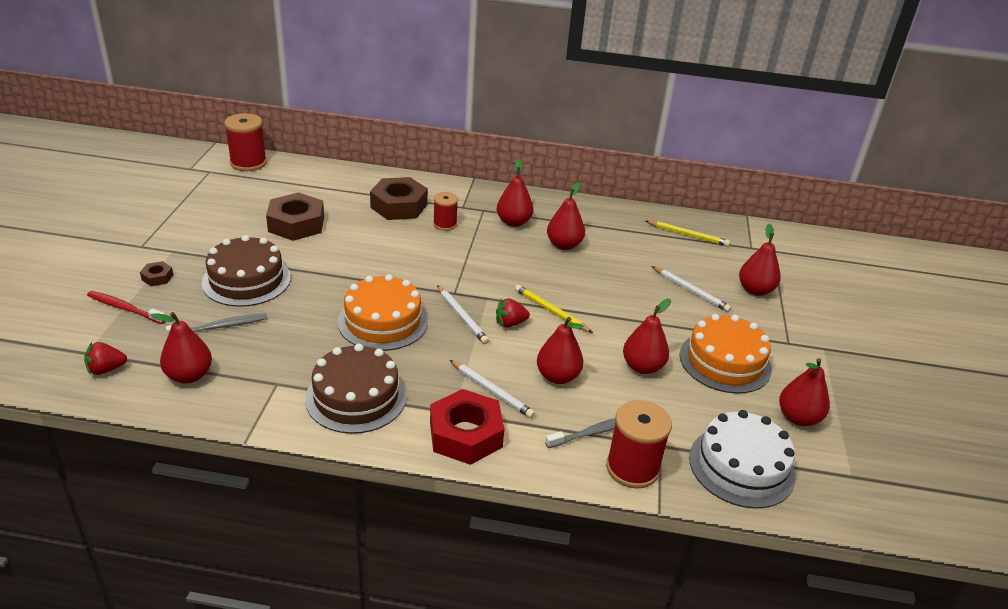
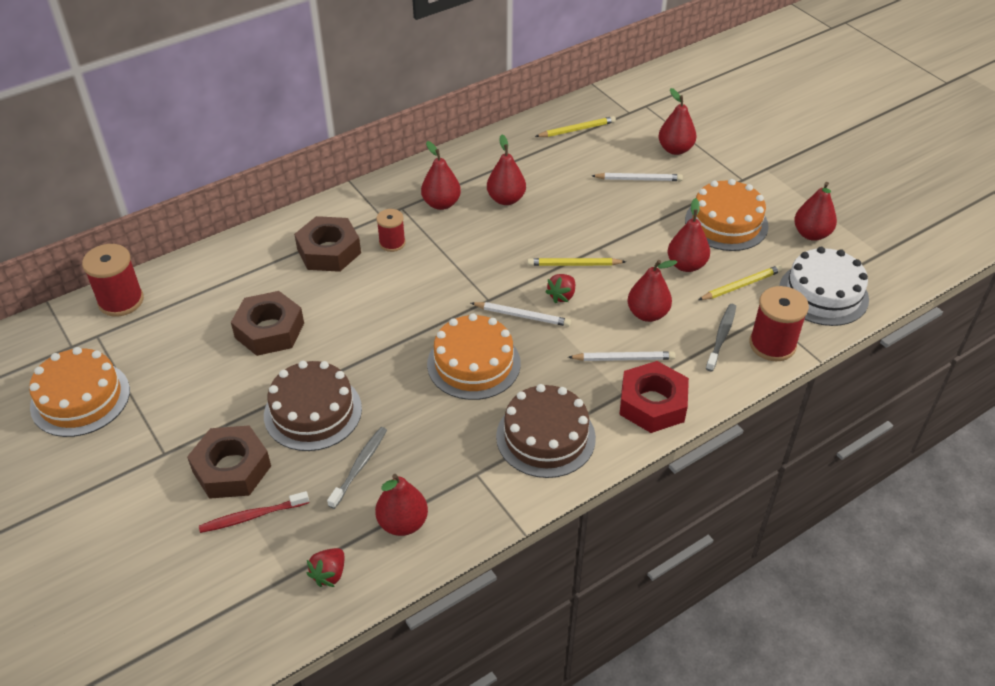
camera: 40 degrees left, 10 degrees up
(151, 194) = (80, 398): none -> orange cake
(157, 277) = (232, 469): brown nut -> brown nut, size x2.20
(670, 410) = (741, 285): none -> yellow pencil

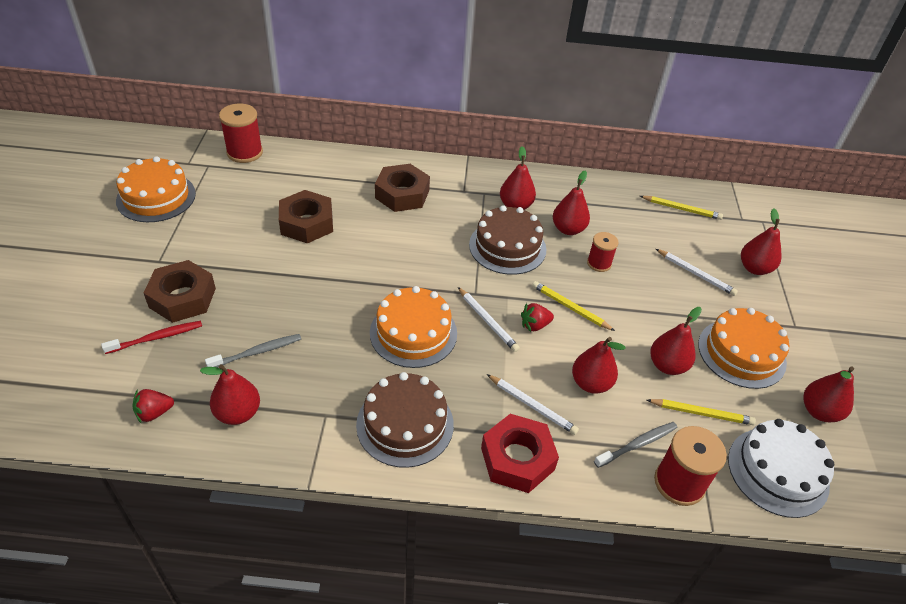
camera: 35 degrees right, 0 degrees up
(251, 516) = (157, 337): red toothbrush -> red toothbrush turned 135 degrees clockwise
(313, 412) = (271, 294): brown cake -> brown cake (507, 247)
(392, 243) = (450, 213): red spool -> red spool (599, 263)

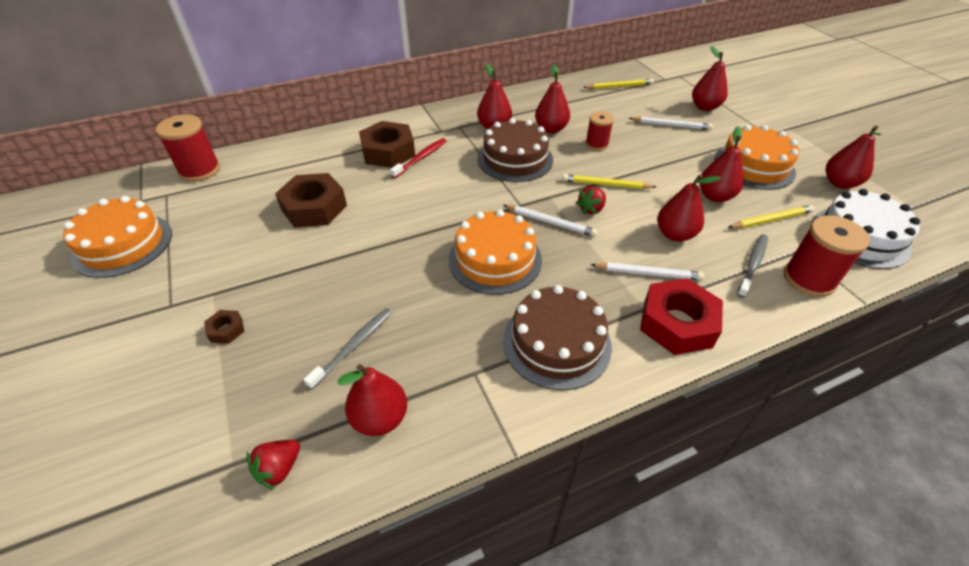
camera: 25 degrees left, 0 degrees up
(157, 337) = (224, 384): red toothbrush -> red toothbrush (421, 158)
(182, 298) = (226, 330): brown nut -> brown nut, size x0.46

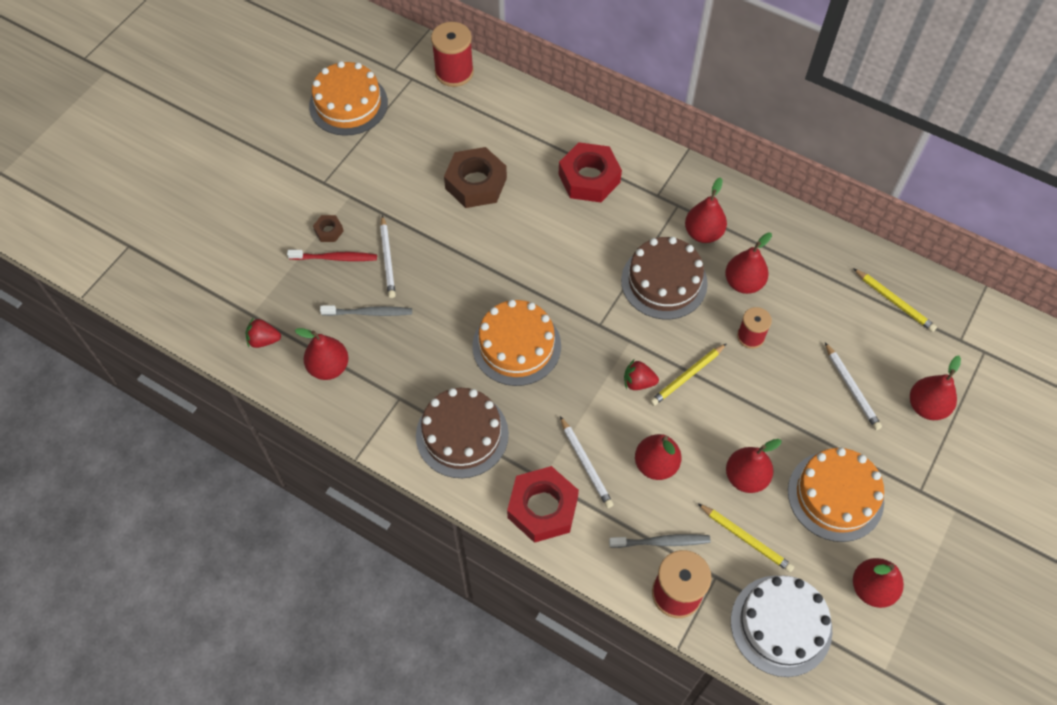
camera: 55 degrees right, 15 degrees up
(388, 152) = (589, 178): brown nut -> red nut
(421, 158) = (601, 209): red toothbrush -> red toothbrush (335, 258)
(550, 222) = (594, 360): white pencil -> white pencil (387, 259)
(605, 184) = (687, 376): yellow pencil -> yellow pencil turned 105 degrees counterclockwise

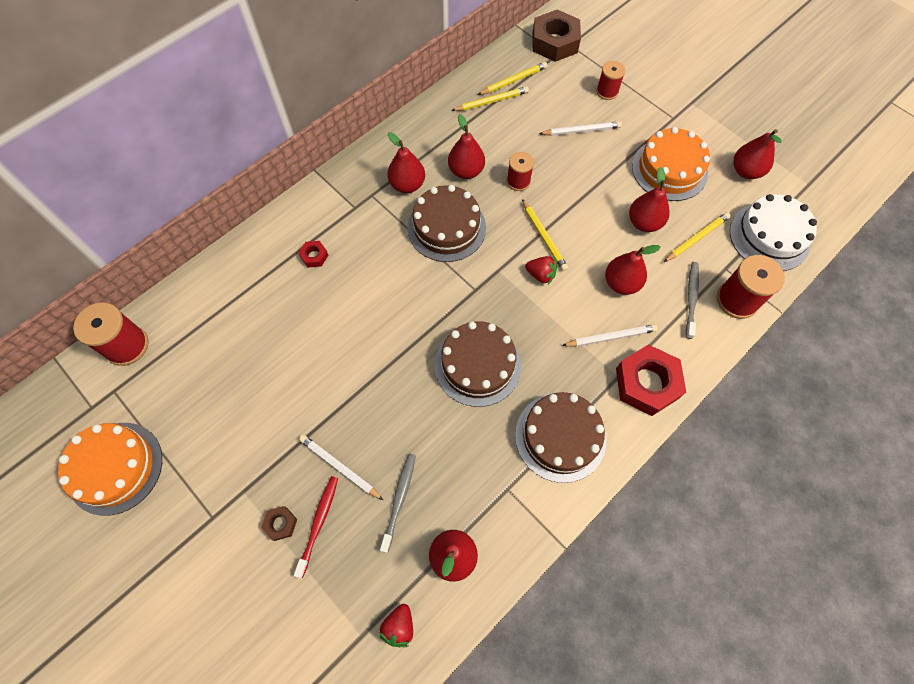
camera: 75 degrees left, 5 degrees up
(387, 259) = (339, 466): white pencil -> white pencil turned 150 degrees counterclockwise
(476, 183) = (279, 357): brown nut -> brown nut (554, 42)
(516, 346) = (478, 365): orange cake -> brown cake
(589, 178) = (314, 256): red nut -> red nut, size x0.46
(638, 382) = (541, 275): red strawberry -> red strawberry turned 90 degrees counterclockwise
(852, 286) = (492, 101): none -> yellow pencil
(926, 406) = (607, 91): red pear -> red spool

